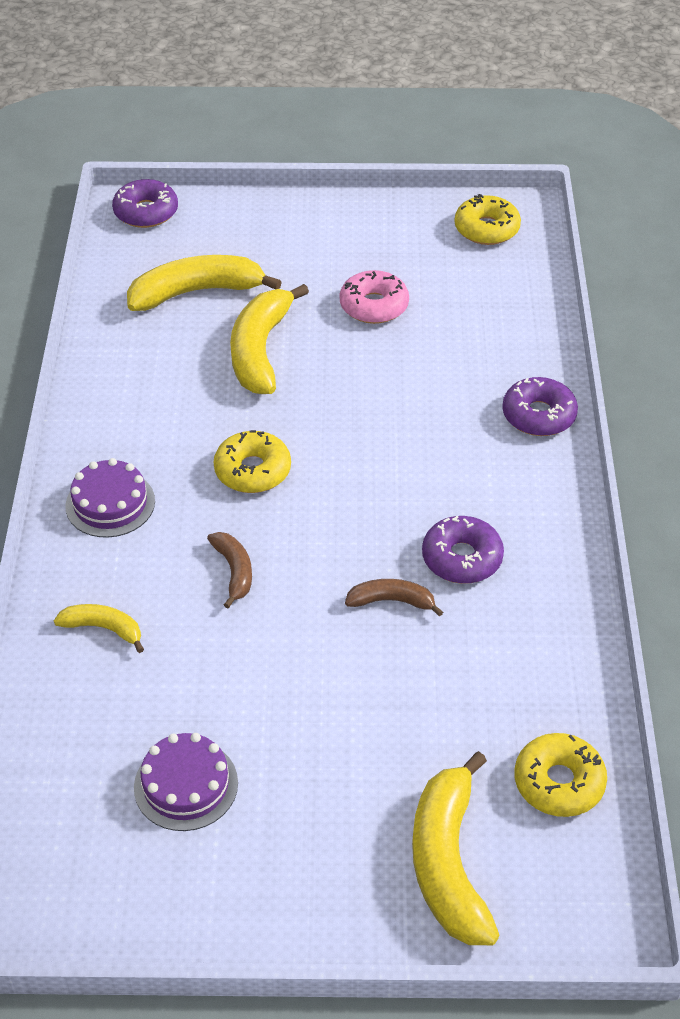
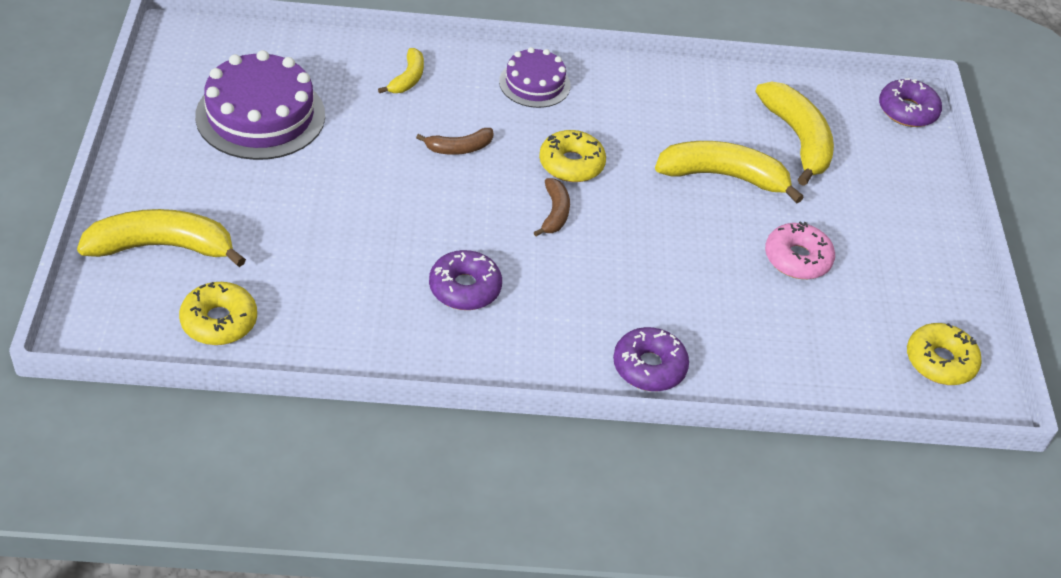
camera: 85 degrees right, 0 degrees up
(186, 785) = (260, 115): purple cake -> purple cake, size x1.70
(391, 601) = (419, 238): brown banana -> brown banana (554, 213)

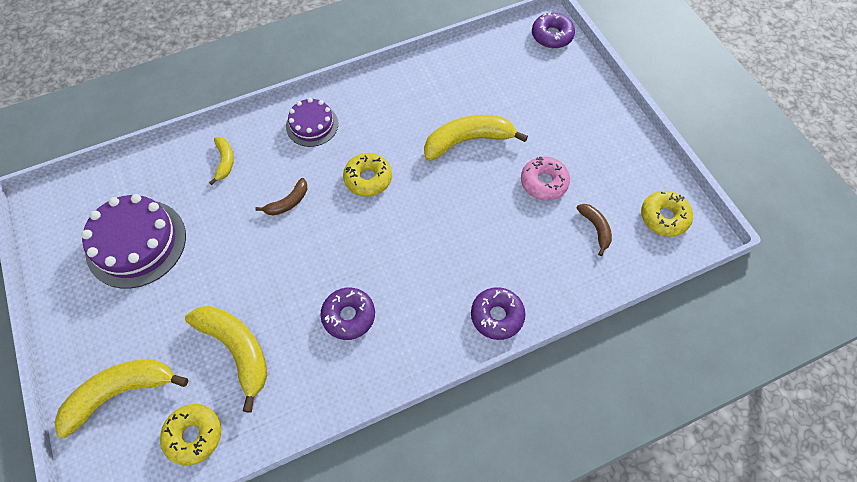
camera: 20 degrees left, 15 degrees up
(554, 213) = (377, 224): brown banana -> brown banana (595, 228)
(797, 139) = (498, 89): yellow banana -> yellow banana (237, 350)

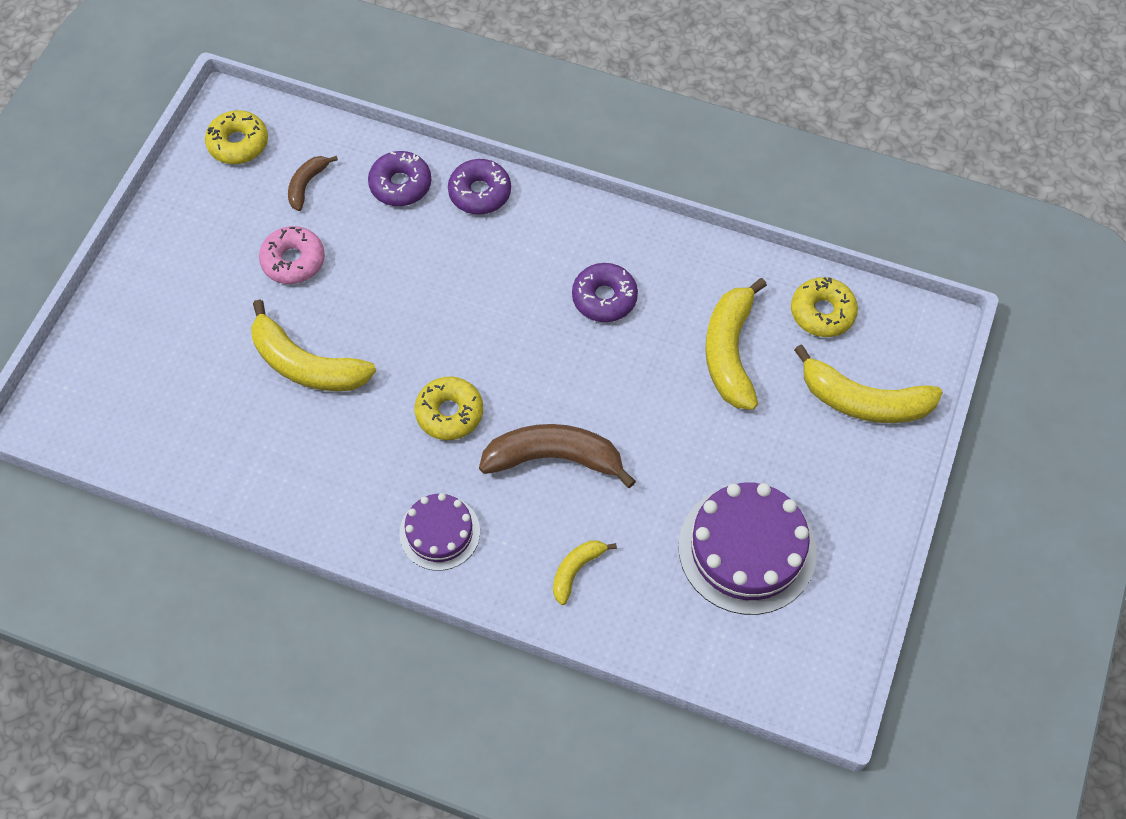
camera: 135 degrees left, 0 degrees up
(288, 202) = (554, 458): brown banana -> brown banana, size x1.90
(552, 36) = (58, 405): purple donut -> purple donut (400, 185)

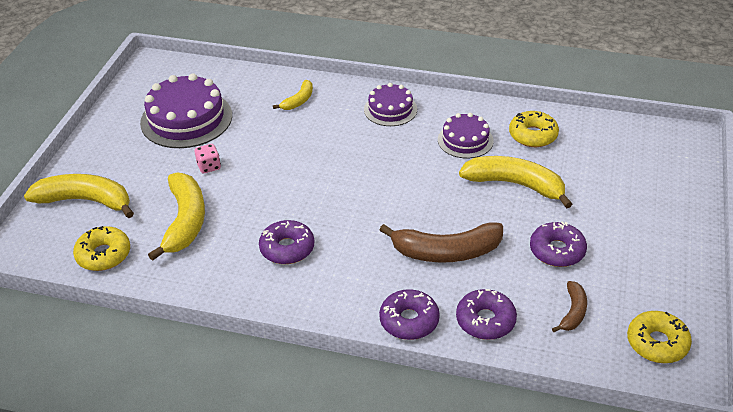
camera: 175 degrees right, 20 degrees down
(293, 261) = (557, 251): pink donut -> purple donut
(347, 454) = (465, 140): none -> purple cake
(449, 413) = (398, 167): yellow donut -> yellow donut (533, 135)
(554, 458) = (318, 150): brown banana -> brown banana (446, 252)
(706, 444) = (209, 166): none -> pink dice

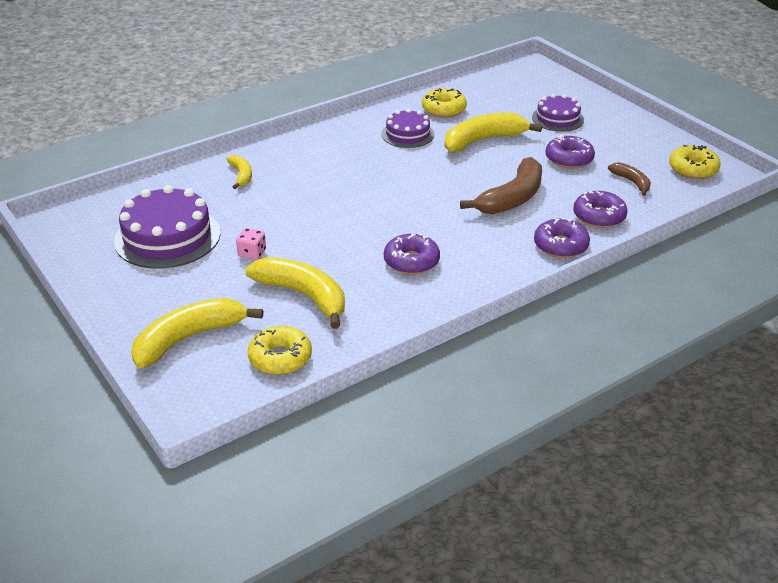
camera: 50 degrees left, 5 degrees down
(390, 109) = (323, 144): purple cake -> purple cake (557, 118)

